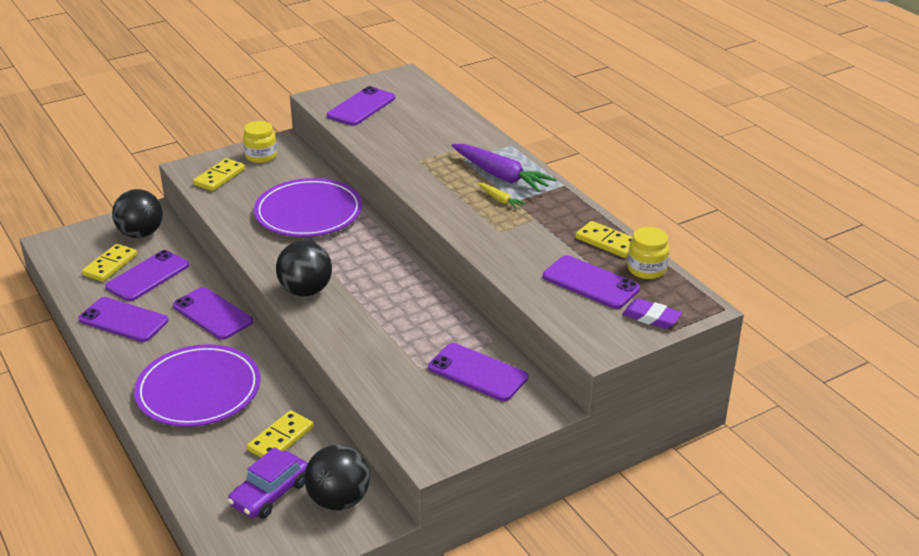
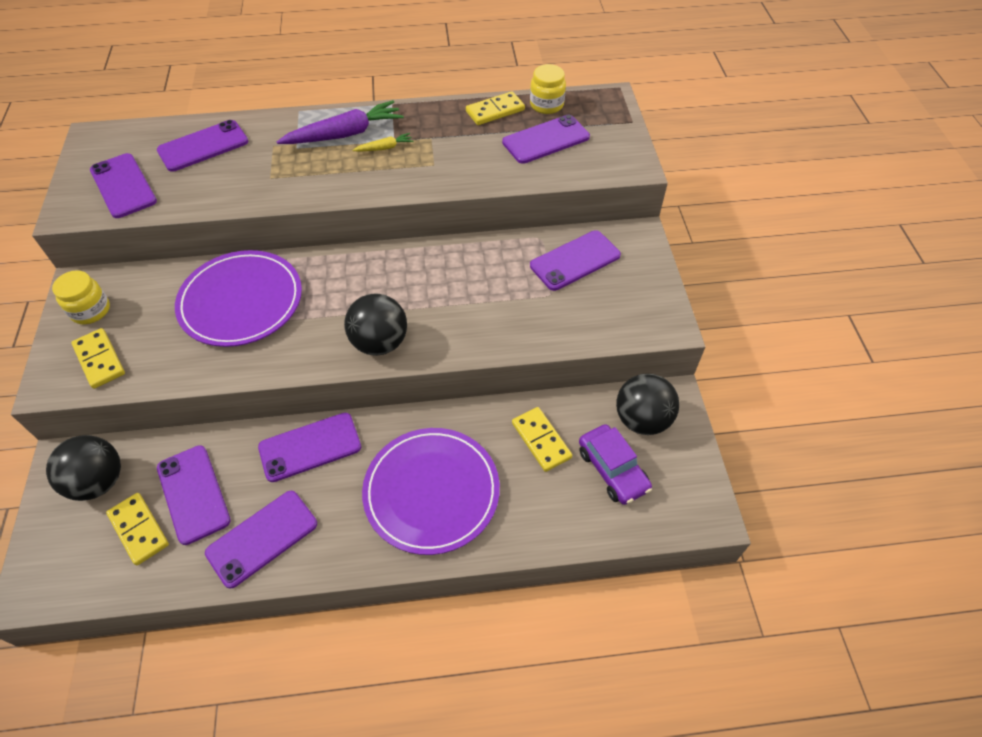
camera: 65 degrees left, 20 degrees up
(430, 121) = (203, 146): none -> purple phone
(651, 317) = (610, 125): purple eraser -> none

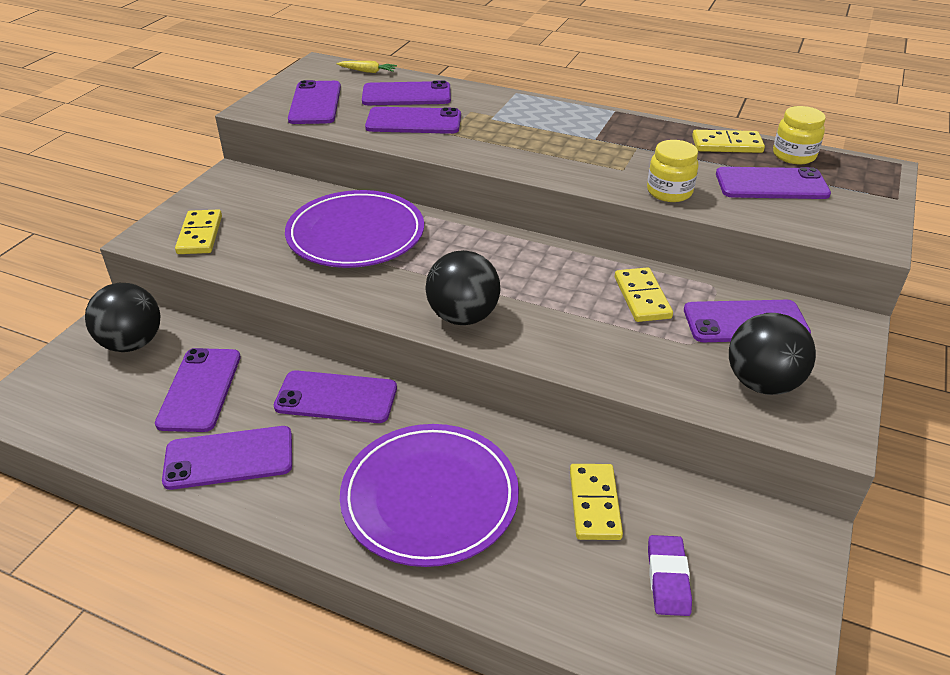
camera: 30 degrees right, 15 degrees down
(90, 310) = (224, 196): yellow jar -> yellow jar (669, 192)
(139, 529) = (131, 398): yellow domino -> yellow domino (642, 297)
(231, 175) = (413, 122): none -> purple phone
(345, 134) = (547, 121): purple carrot -> none
(384, 148) = (580, 142): yellow carrot -> yellow carrot (367, 71)
(612, 469) = (668, 578): purple car -> purple eraser
(642, 419) = (744, 540): black ball -> black ball (762, 383)

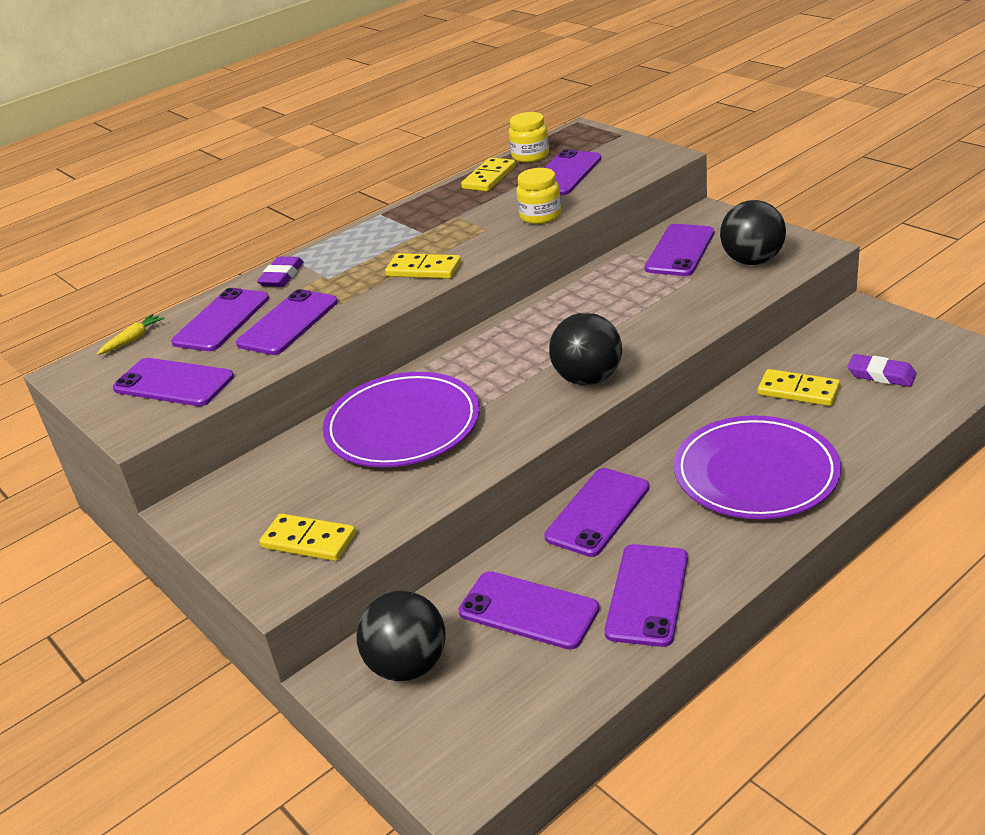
camera: 60 degrees left, 5 degrees down
(484, 98) = (282, 276): none -> purple eraser
(642, 297) = (620, 287): yellow domino -> yellow domino (424, 269)

